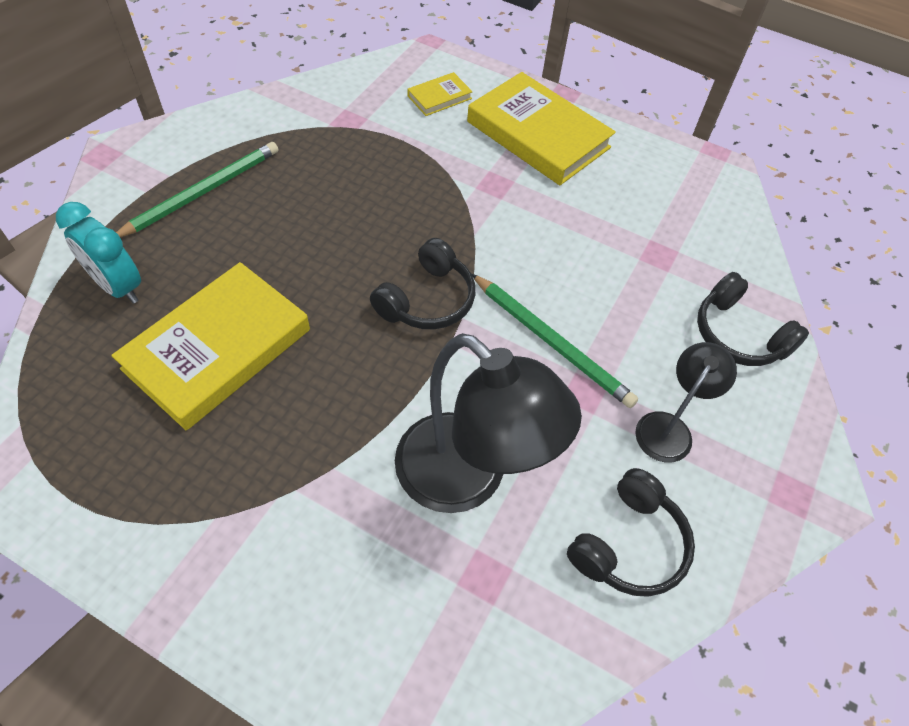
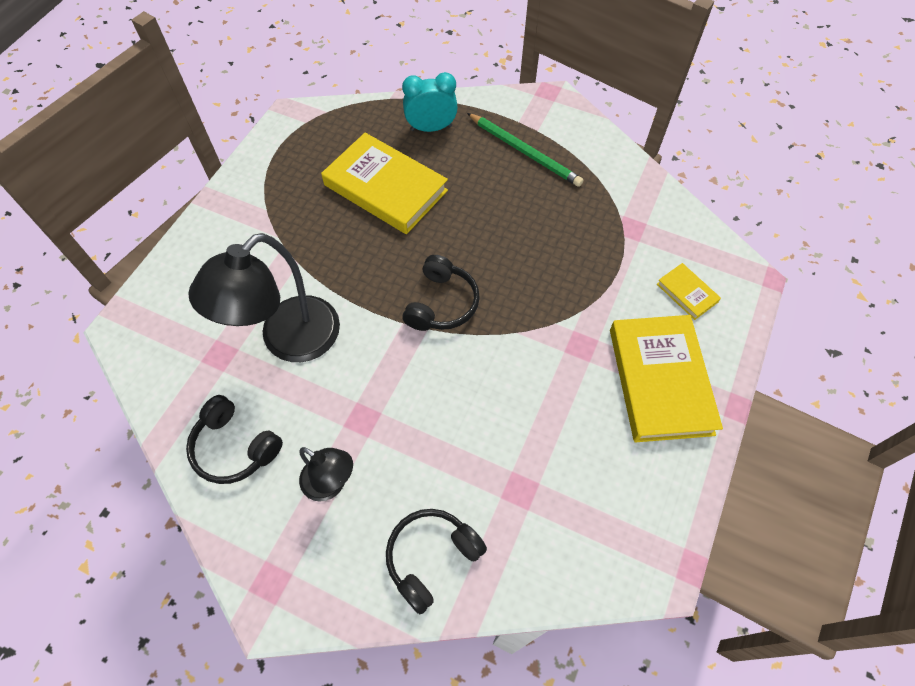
camera: 90 degrees right, 5 degrees up
(118, 286) = (431, 128): turquoise clock -> turquoise clock turned 45 degrees clockwise
(427, 300) = (441, 303): black headphones -> black headphones turned 105 degrees counterclockwise
(538, 134) = (660, 380): yellow book -> yellow book turned 45 degrees counterclockwise
(552, 342) = (409, 394): green pencil -> none

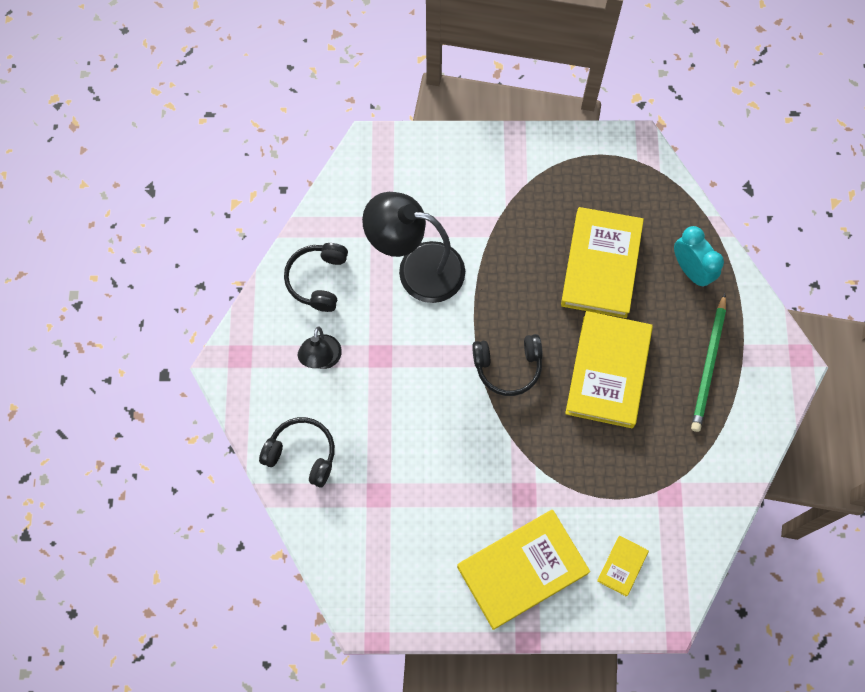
camera: 65 degrees right, 10 degrees up
(491, 225) = (607, 371): none -> yellow book

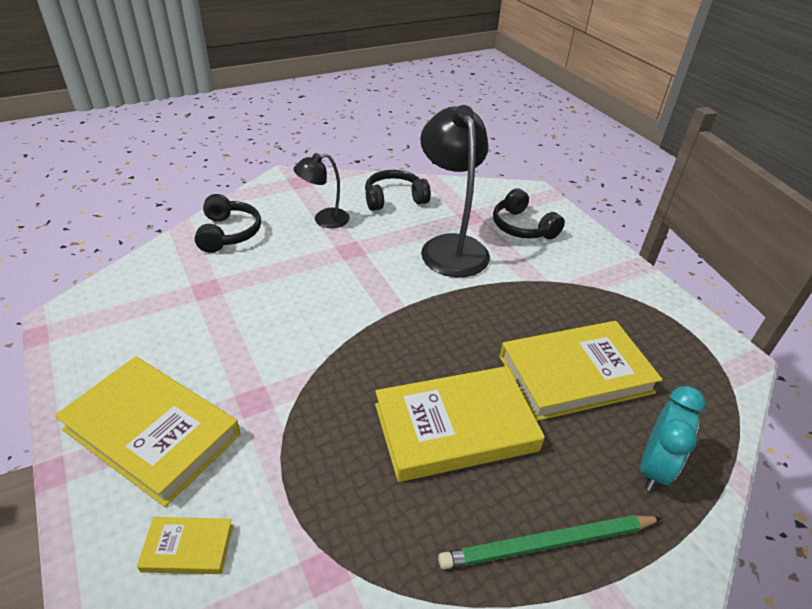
camera: 60 degrees right, 30 degrees down
(508, 366) = (399, 337): black headphones -> black headphones (522, 227)

